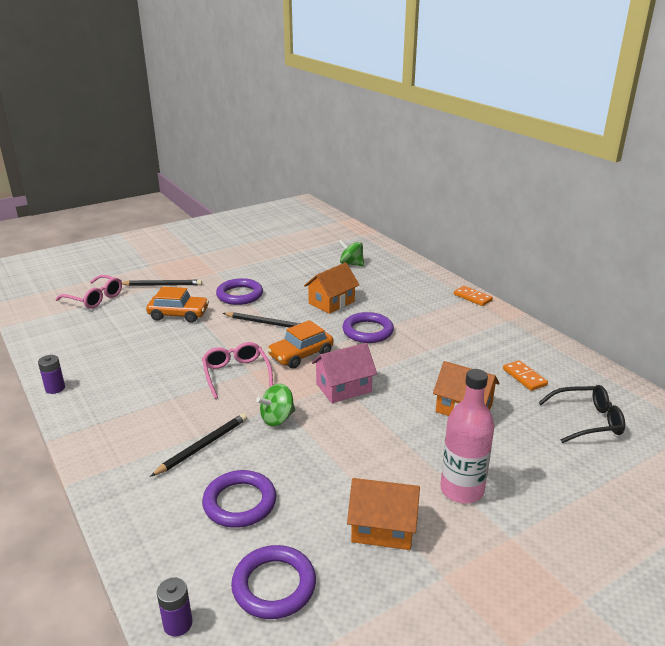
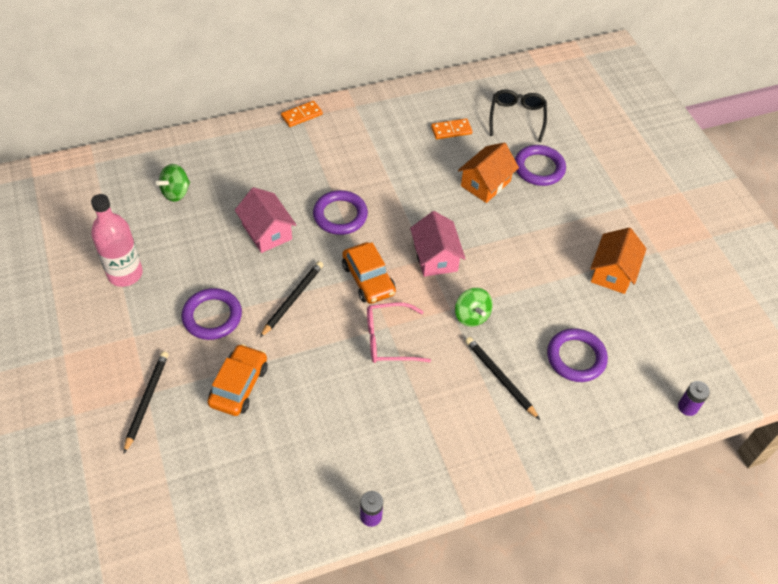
camera: 80 degrees left, 25 degrees up
(95, 298) = (153, 485): pink glasses -> none
(274, 585) = (659, 346): purple ring -> purple ring (539, 168)
(331, 302) = (267, 232): orange house -> pink house
(462, 490) = (581, 216): pink bottle -> pink bottle (125, 274)

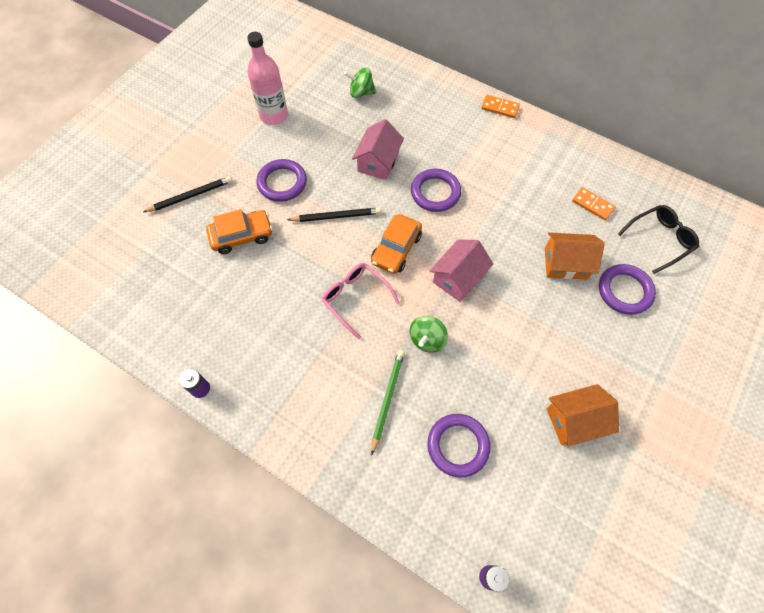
camera: 55 degrees right, 10 degrees up
(500, 378) = (387, 399): black pencil -> green pencil

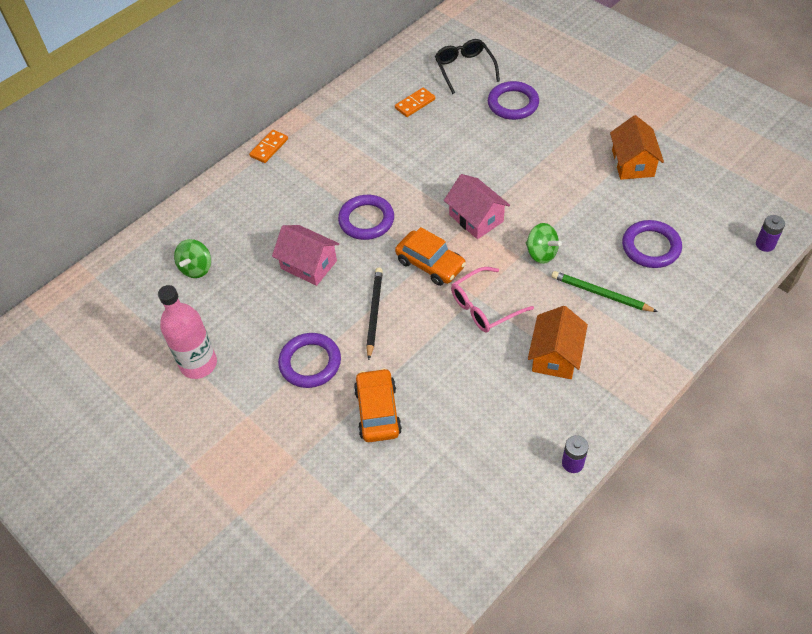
camera: 75 degrees left, 10 degrees down
(190, 196) = (300, 467): black pencil -> none
(565, 263) = (476, 136): orange house -> orange house (555, 355)

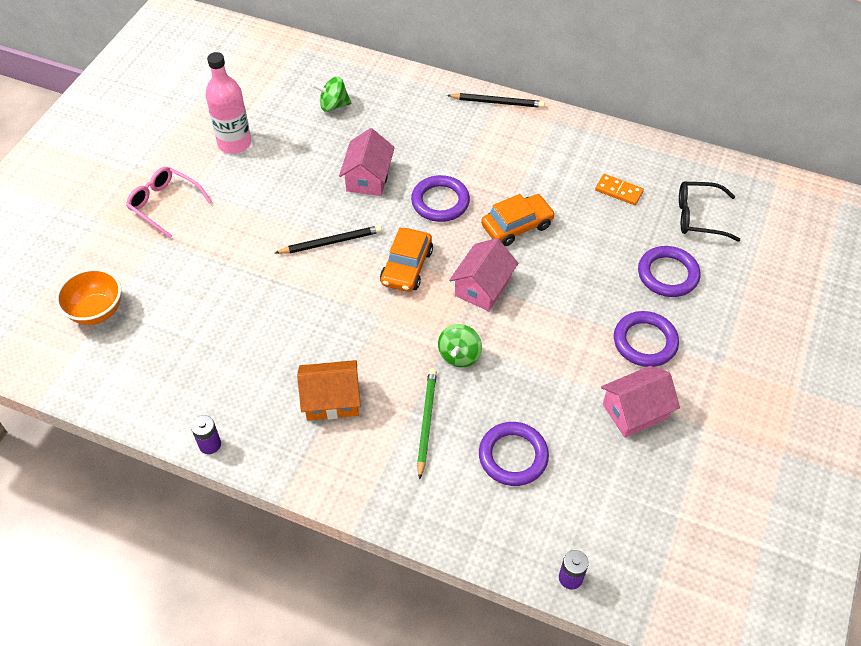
camera: 65 degrees right, 0 degrees up
(269, 148) = (497, 102): orange domino -> black pencil
(310, 363) = (260, 215): purple ring -> purple ring (645, 342)
(369, 539) = (97, 311): none -> orange bowl
(378, 411) = (224, 278): orange car -> orange car (517, 226)
(464, 68) = (698, 217): black glasses -> black glasses turned 135 degrees counterclockwise
(484, 307) = (369, 325): pink glasses -> pink glasses (164, 204)
(633, 163) = (635, 411): orange house -> pink house

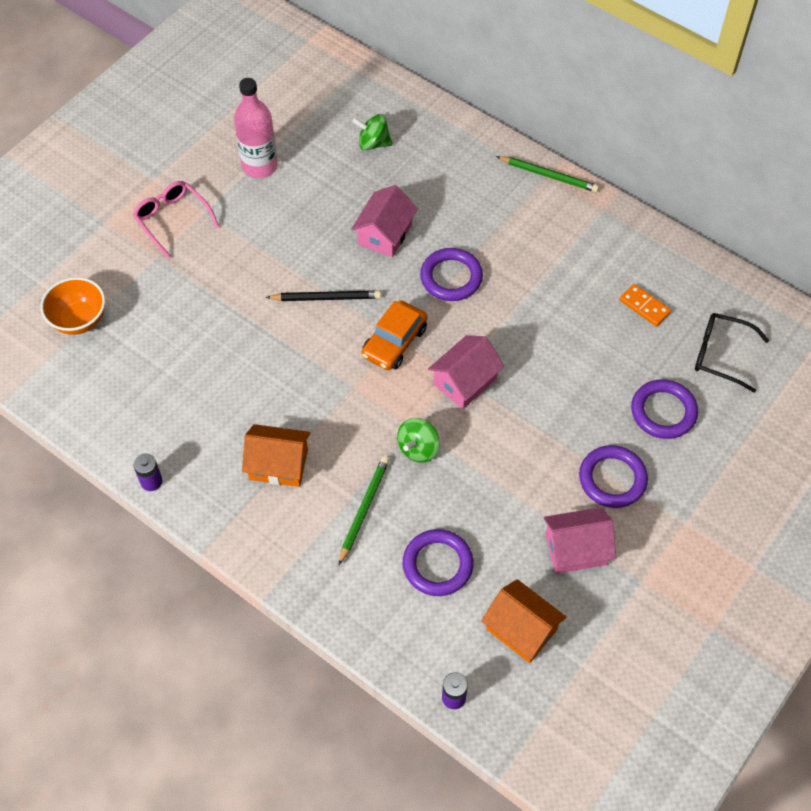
camera: 15 degrees right, 5 degrees up
(497, 102) = (548, 175): black pencil -> green pencil
(517, 226) = (522, 322): orange car -> none
(611, 497) = (521, 629): none -> orange house

